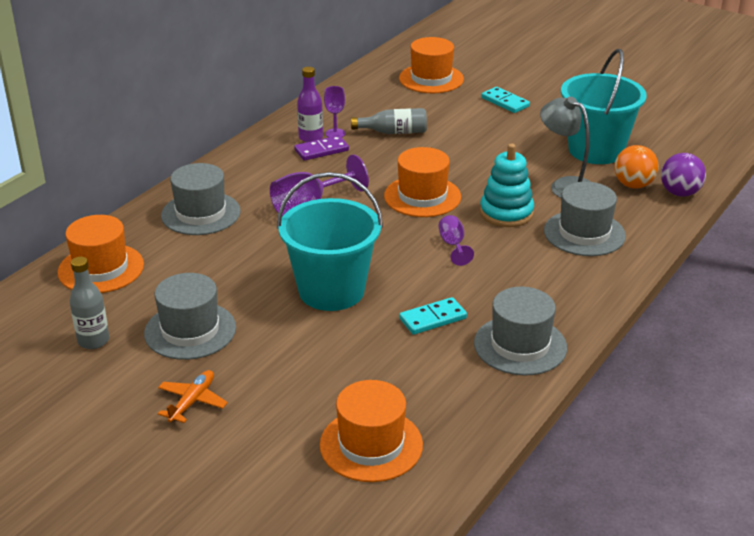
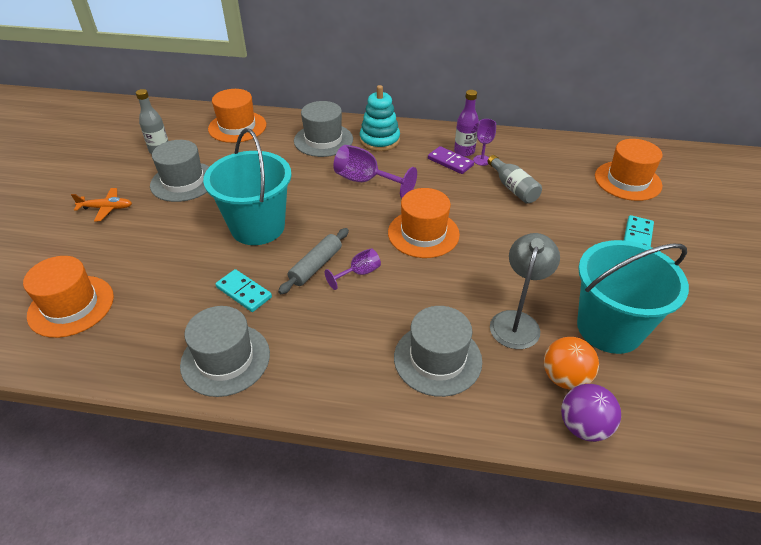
camera: 65 degrees right, 10 degrees up
(424, 267) = (316, 266): none -> grey rolling pin
(506, 213) = (435, 292): turquoise stacking toy -> turquoise stacking toy (379, 140)

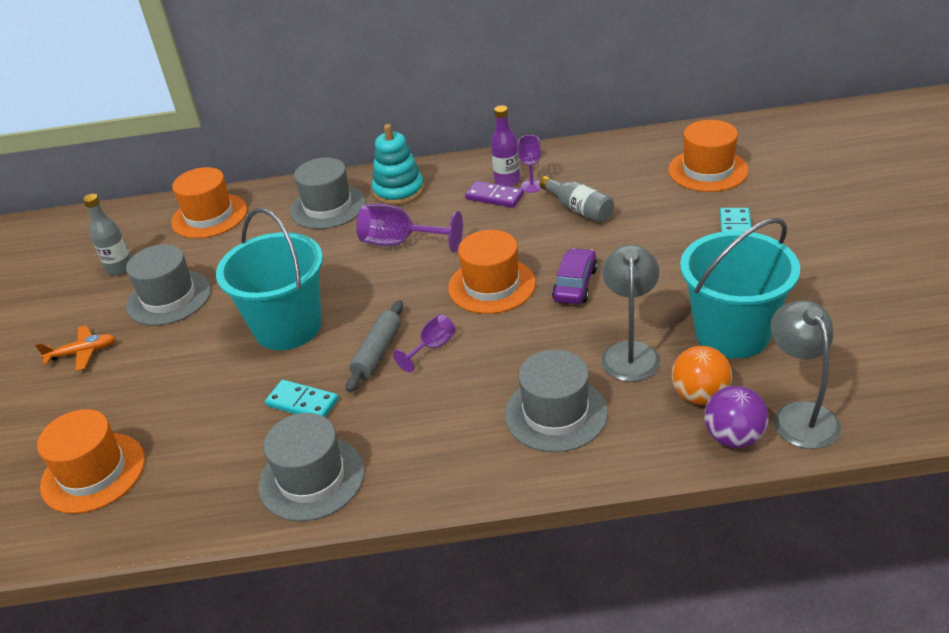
camera: 10 degrees left, 5 degrees down
(490, 250) = (575, 284): none -> purple car
(649, 422) = (799, 415): none -> grey lamp

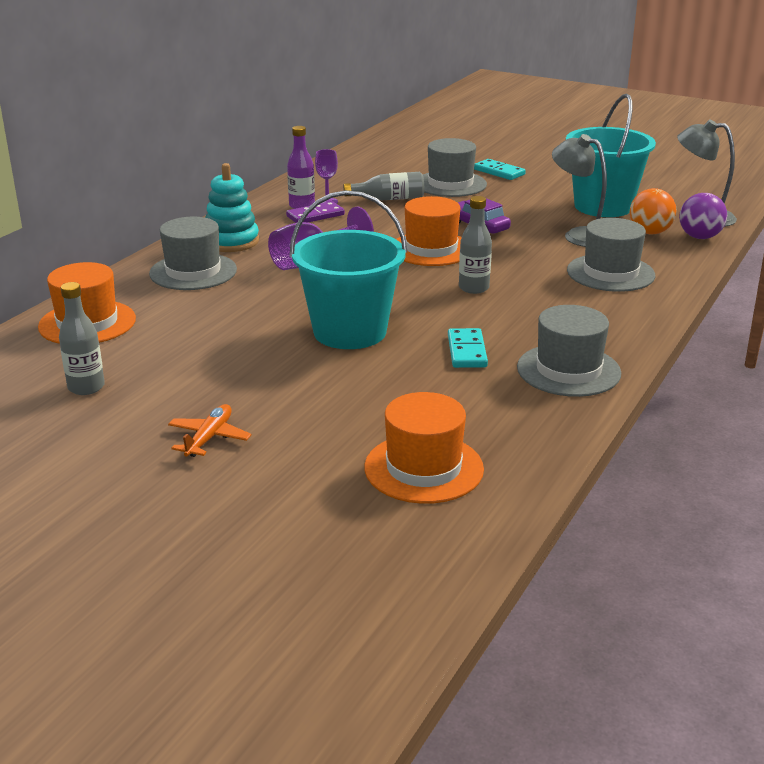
camera: 60 degrees left, 10 degrees down
(169, 298) = (197, 373): grey hat -> grey hat (450, 184)
(302, 403) = (467, 351): turquoise domino -> turquoise domino turned 60 degrees counterclockwise
(377, 352) = (447, 307): grey rolling pin -> none
(432, 347) = (473, 288): purple goblet -> grey bottle
(708, 170) = (418, 156): orange hat -> none

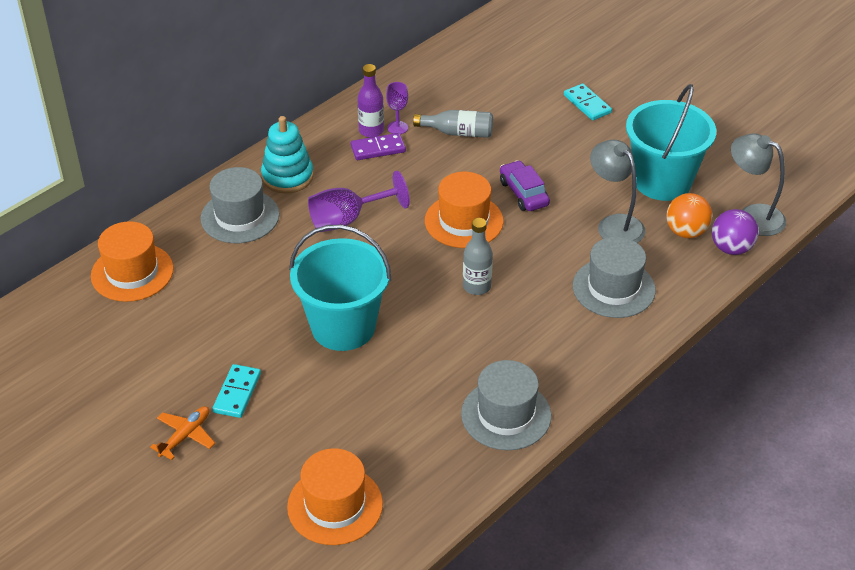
camera: 15 degrees right, 15 degrees up
(86, 387) = (110, 356): grey bottle -> none
(450, 184) = (529, 117): grey hat -> none
(467, 351) = (431, 372): turquoise domino -> turquoise domino (237, 393)

